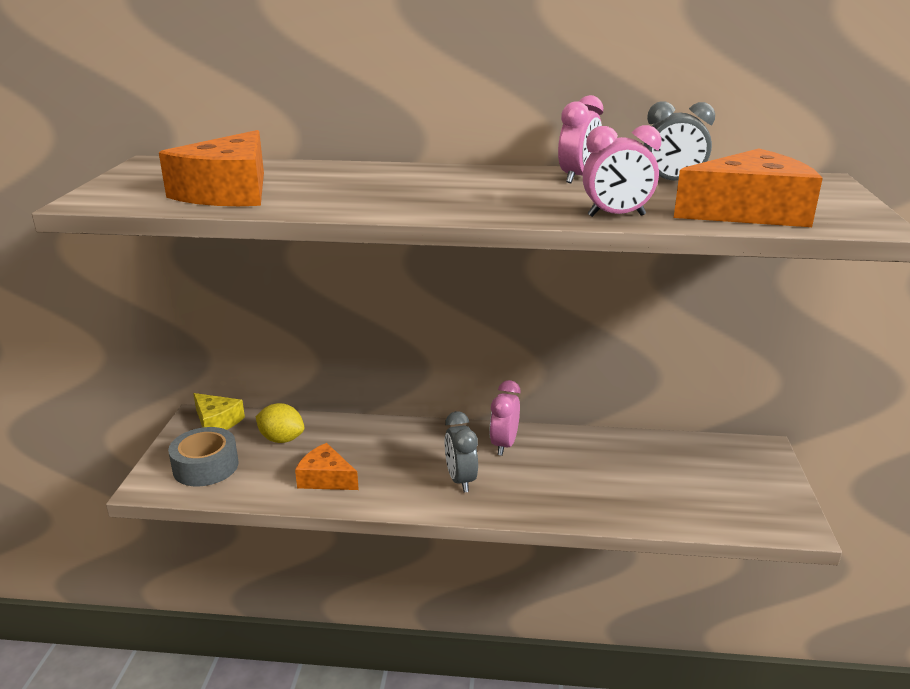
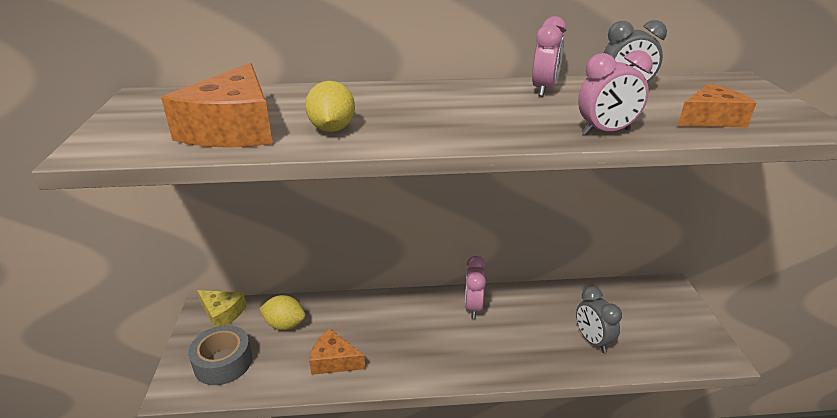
camera: 10 degrees left, 5 degrees up
(326, 197) = (332, 129): none -> yellow lemon
(461, 480) = (448, 347): grey clock -> grey clock (592, 340)
(749, 212) = (710, 119): orange cheese -> orange cheese, size x0.60

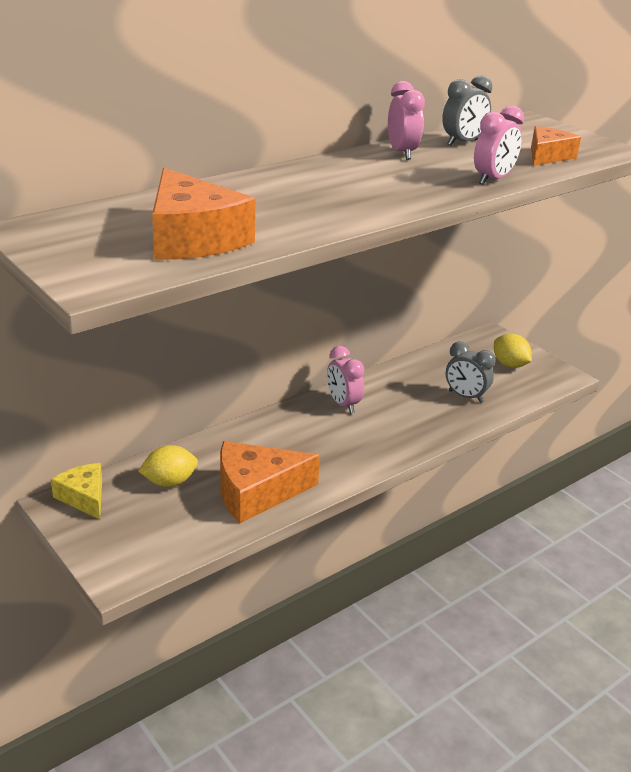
camera: 35 degrees left, 0 degrees up
(222, 313) = (84, 497): yellow cheese -> yellow cheese turned 120 degrees counterclockwise
(223, 362) = (141, 536): grey tape -> none
(332, 129) = (283, 220): yellow lemon -> yellow lemon (509, 364)
(334, 361) = (256, 492): orange cheese -> orange cheese, size x1.66

